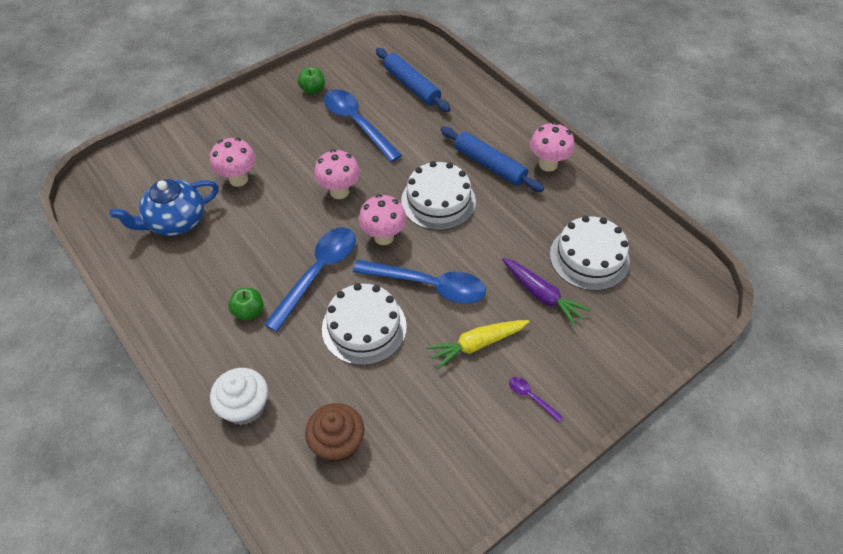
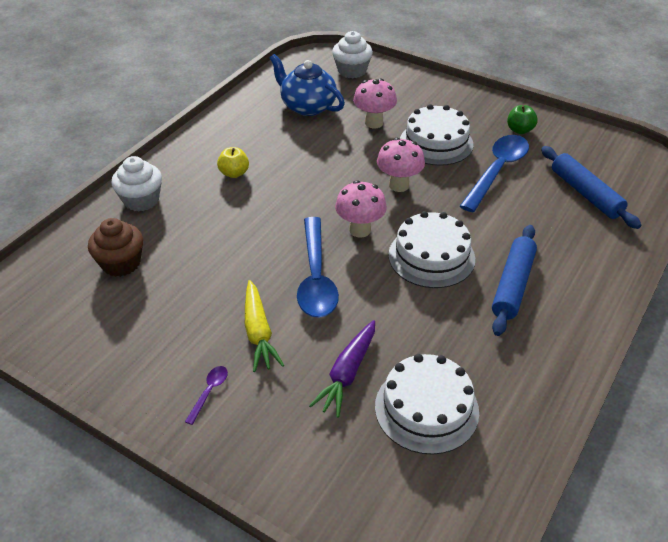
camera: 70 degrees right, 10 degrees down
(139, 168) = (352, 71): none -> white cupcake
(249, 311) = (234, 173): green apple -> yellow apple
(318, 273) = (294, 200): blue spoon -> none
(364, 327) = (246, 246): white cake -> white cake (436, 143)
(411, 86) = (585, 193): blue rolling pin -> blue rolling pin turned 60 degrees counterclockwise
(477, 344) = (258, 332): yellow carrot -> yellow carrot turned 150 degrees counterclockwise
(548, 164) = (553, 337): pink mushroom -> none

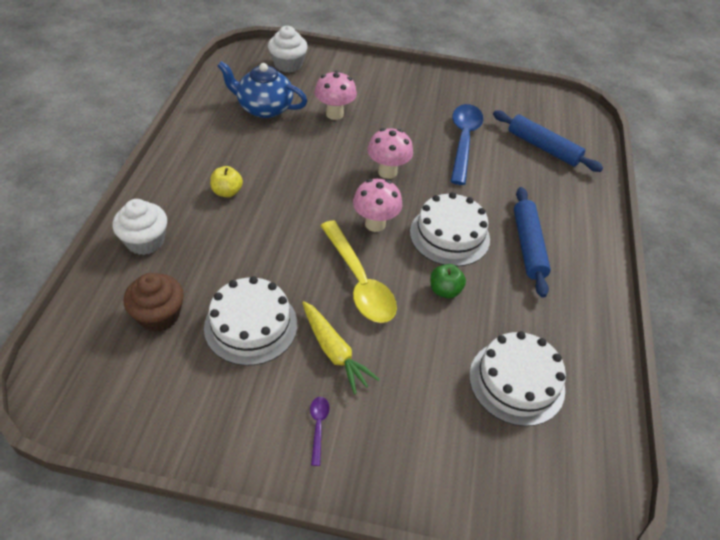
camera: 25 degrees left, 5 degrees up
(316, 278) = (359, 282): blue spoon -> yellow spoon
(347, 373) = (434, 369): purple carrot -> none
(436, 143) = (399, 124): white cake -> white cake (251, 325)
(519, 130) = (463, 98): green apple -> green apple (445, 290)

